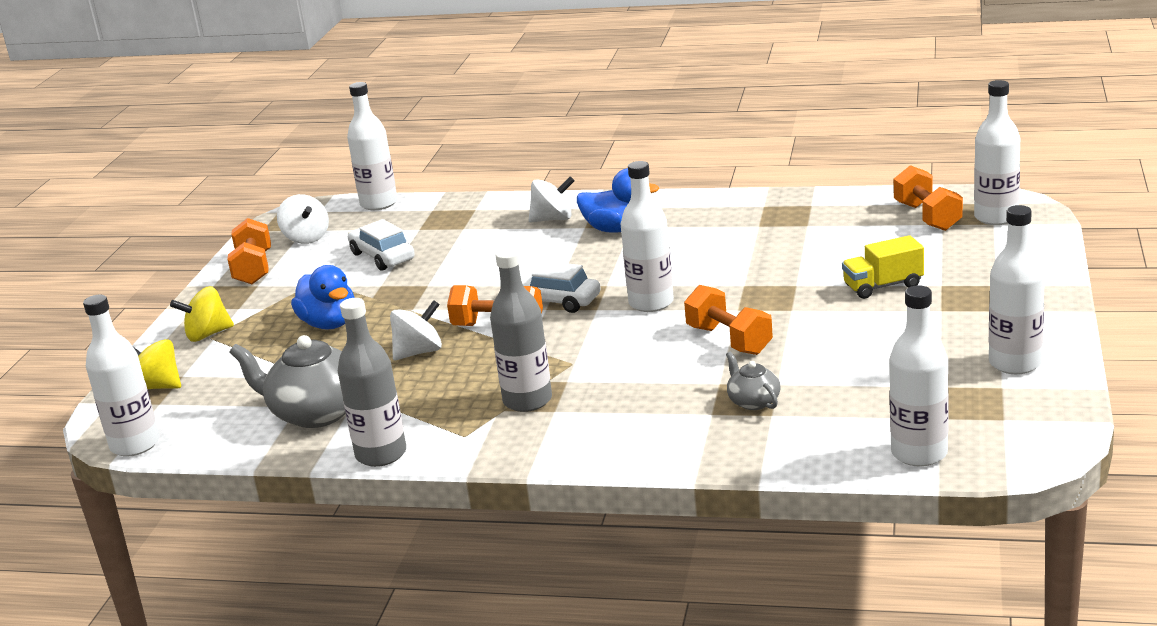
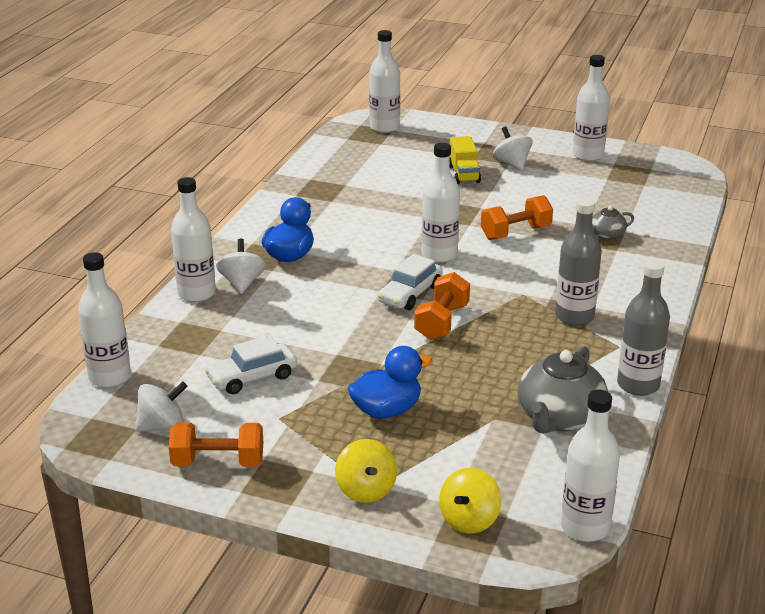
camera: 85 degrees left, 5 degrees up
(419, 352) = (470, 362): white spinning top -> white spinning top (512, 164)
(919, 453) = (683, 196): white bottle -> white bottle (196, 293)
(927, 217) = (366, 146): orange dumbbell -> none

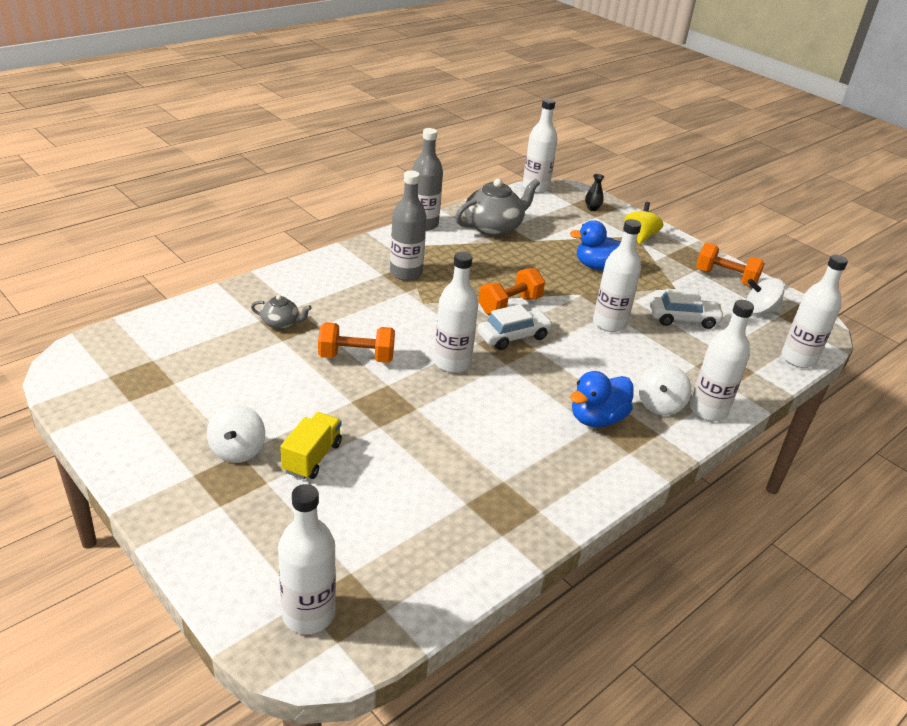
camera: 155 degrees left, 5 degrees up
(469, 520) = (592, 208): yellow spinning top -> black vase
(588, 155) = (136, 425): white bottle -> white bottle (609, 323)

